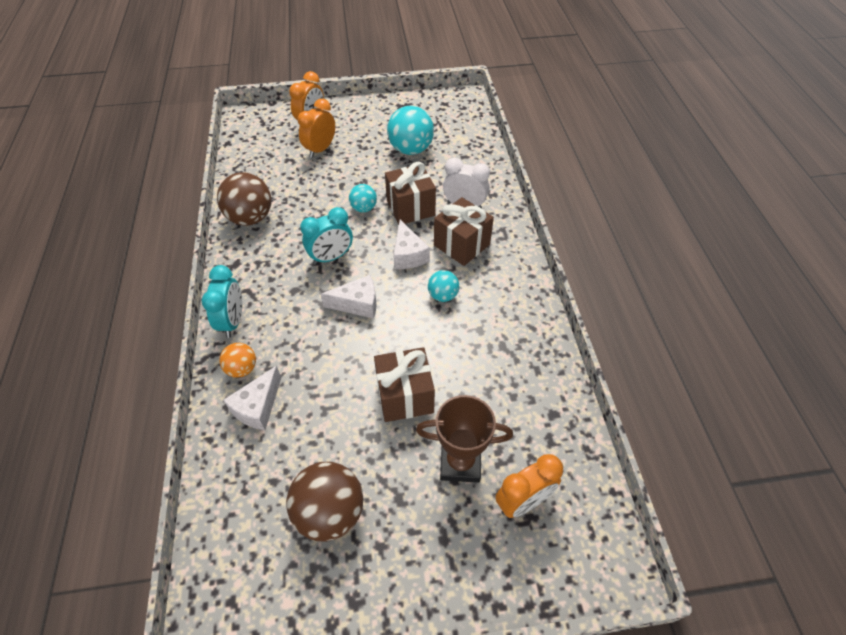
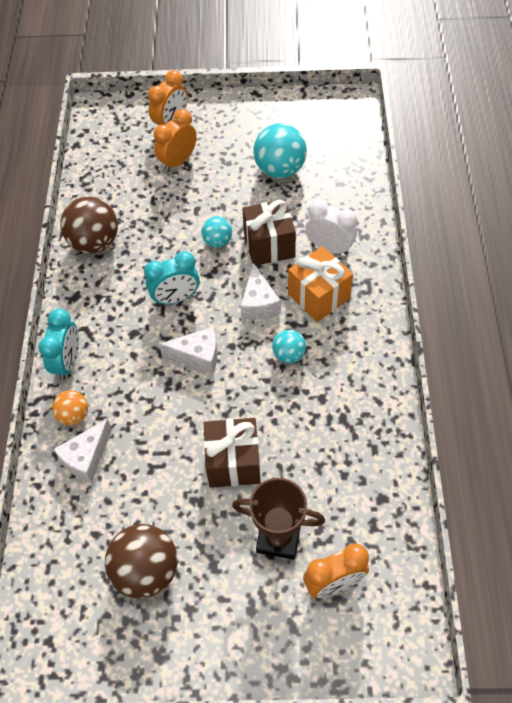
camera: 10 degrees right, 5 degrees up
(461, 245) = (318, 296): brown gift -> orange gift

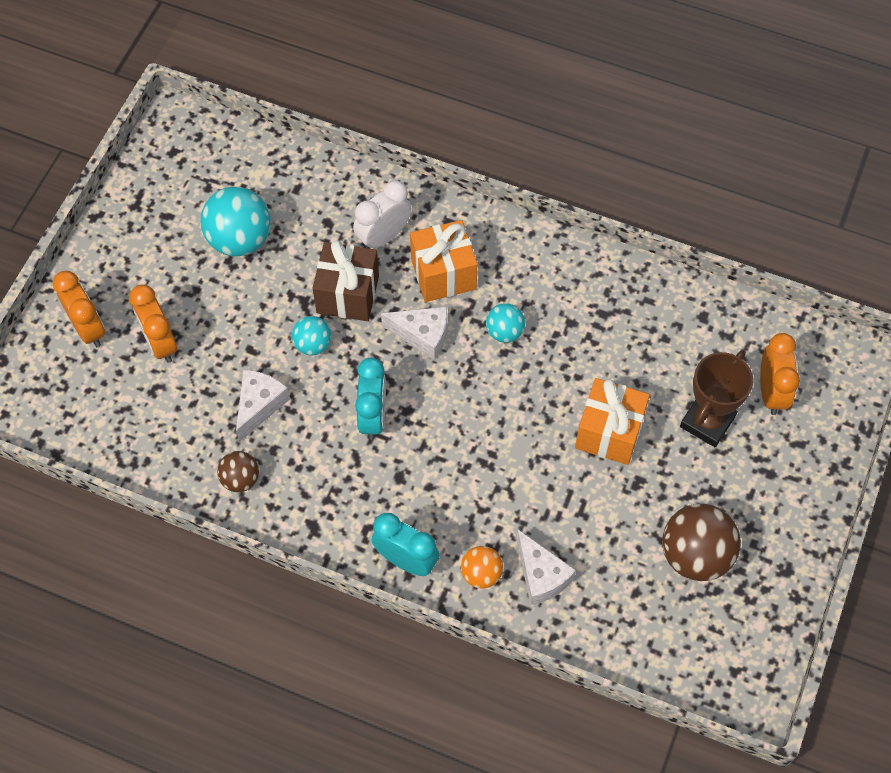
camera: 70 degrees left, 5 degrees up
(95, 242) = (240, 479): brown ball -> brown ball, size x0.55
(197, 355) = (462, 421): white cheese -> white cheese (259, 405)
(233, 462) = (609, 432): brown gift -> orange gift

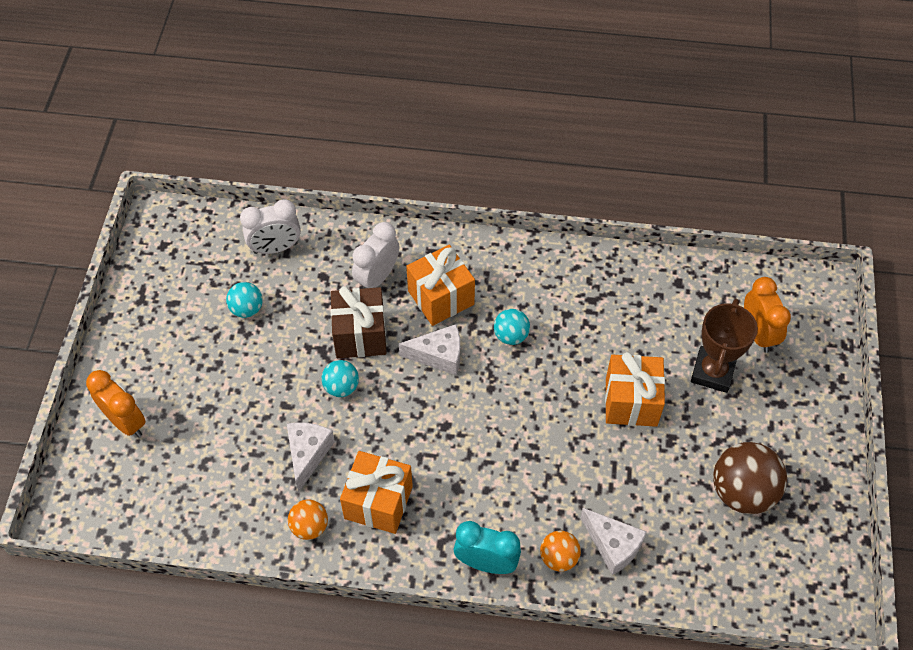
camera: 15 degrees left, 5 degrees down
(160, 343) = (198, 419): orange clock -> none
(239, 239) = (247, 309): turquoise ball -> turquoise ball, size x0.55
(240, 479) = (309, 526): brown ball -> orange ball
(287, 180) = (275, 248): none -> white clock
(316, 472) = (378, 502): none -> orange gift
(373, 416) = (416, 439): turquoise clock -> none

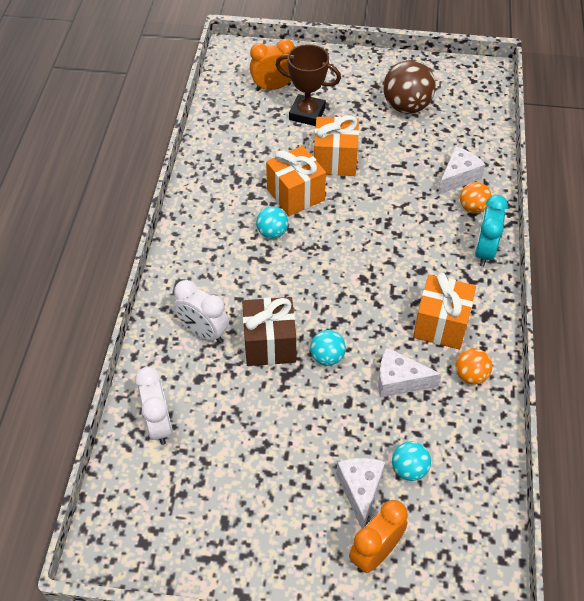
camera: 90 degrees left, 5 degrees down
(247, 309) = (235, 446): turquoise ball -> turquoise ball (409, 469)
(439, 355) = (292, 283): white cheese -> white cheese (360, 490)
(441, 297) = (230, 282): orange gift -> orange gift (295, 195)

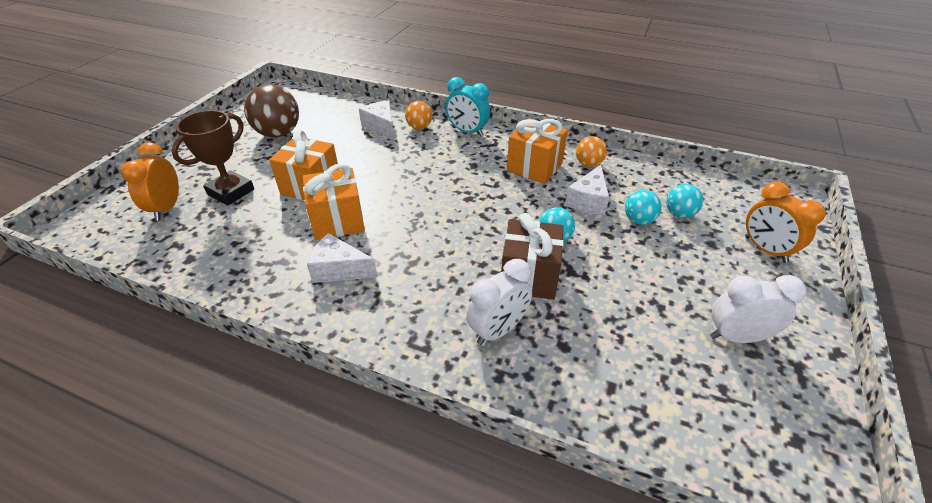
camera: 75 degrees left, 10 degrees down
(159, 424) = (626, 398): white clock -> white clock (737, 337)
(272, 233) = (380, 247): turquoise ball -> turquoise ball (638, 220)
(360, 490) = (703, 246): white cheese -> white cheese (339, 269)

